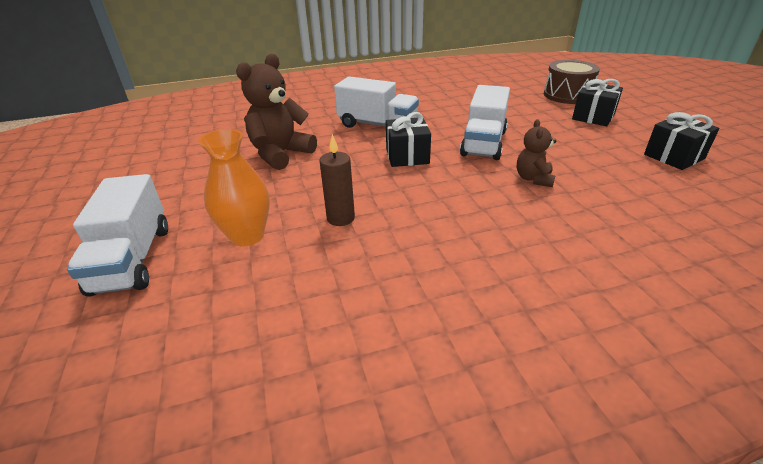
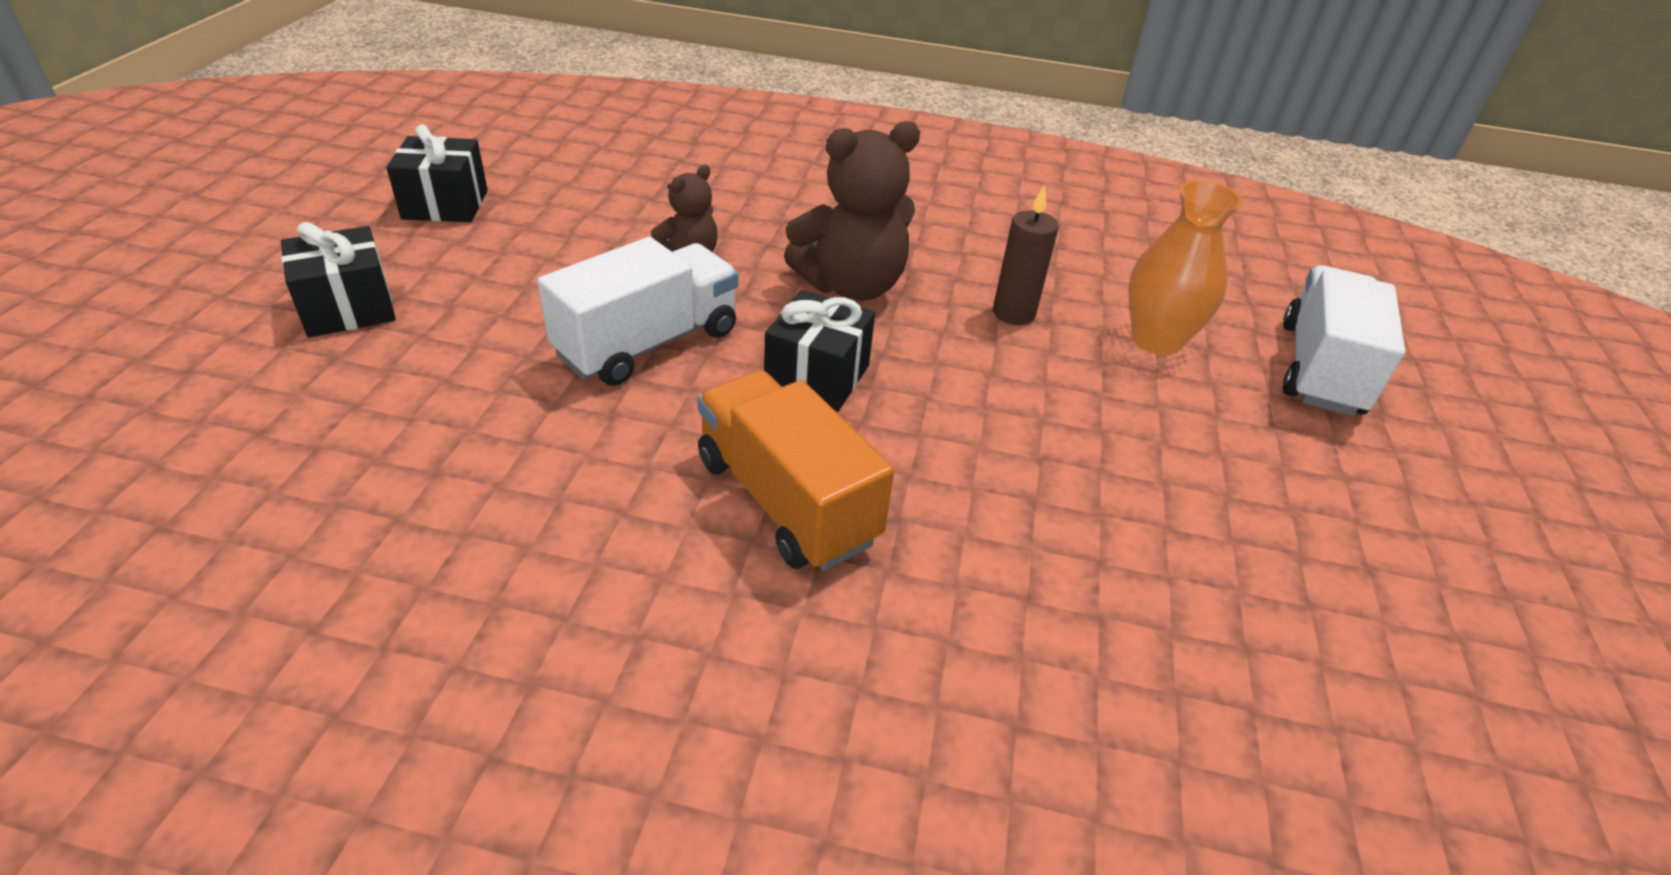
camera: 155 degrees left, 5 degrees up
(280, 154) = (1068, 499): brown teddy bear -> brown teddy bear (851, 286)
(377, 125) = (786, 500): white truck -> orange truck
(567, 95) = (224, 388): brown drum -> none

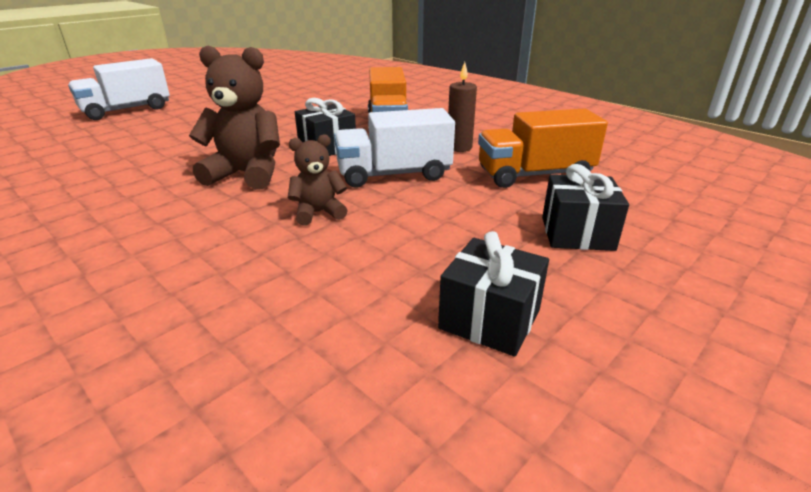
camera: 145 degrees left, 10 degrees down
(408, 411) = (534, 175): none -> orange truck
(1013, 313) = (193, 147): brown candle -> brown candle (459, 147)
(1156, 340) = (159, 127): orange vase -> none

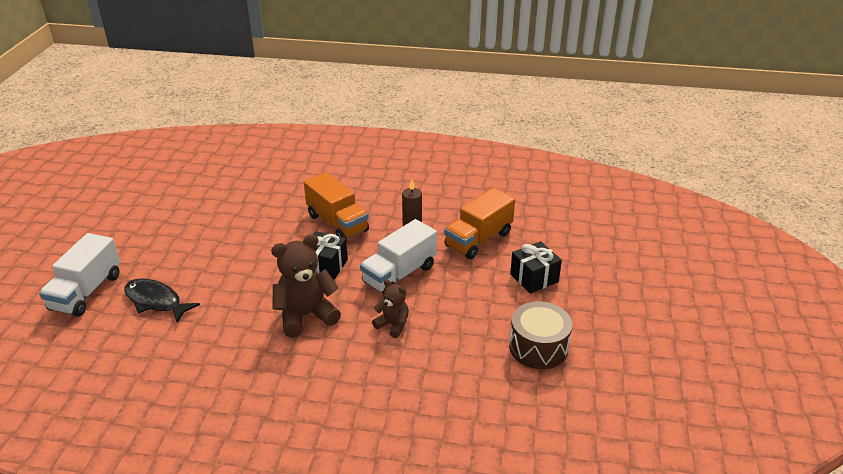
camera: 35 degrees left, 5 degrees up
(155, 128) = (156, 301): none -> black fish
(318, 213) = (393, 325): brown teddy bear -> brown teddy bear turned 90 degrees clockwise
(489, 319) = (538, 347): black gift -> brown drum

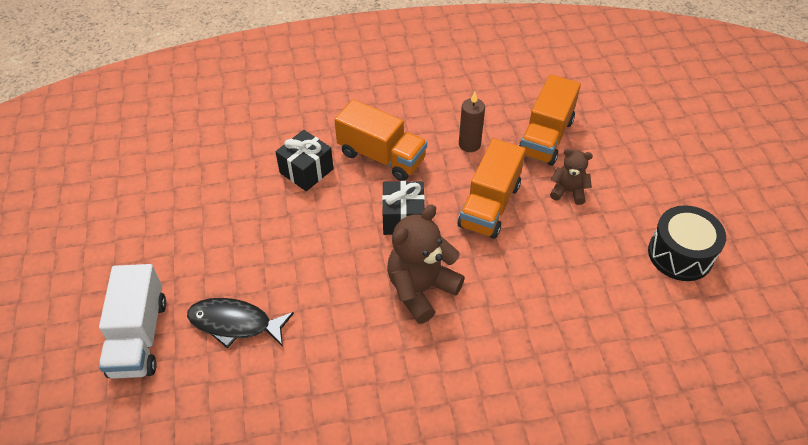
camera: 20 degrees left, 15 degrees up
(393, 325) = (521, 272): brown teddy bear -> brown teddy bear (568, 191)
(399, 274) = (489, 205): white truck -> orange truck
(534, 278) = (628, 170): black gift -> black gift (306, 171)
(538, 347) = (680, 254): brown drum -> black drum

